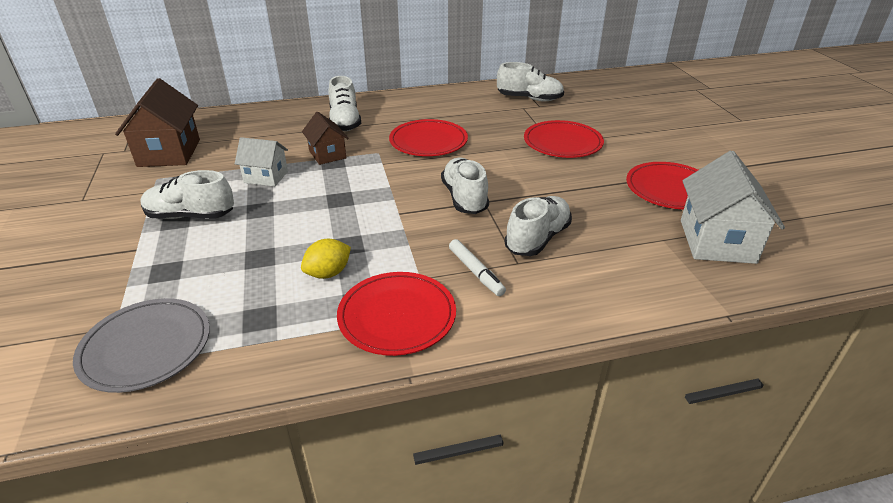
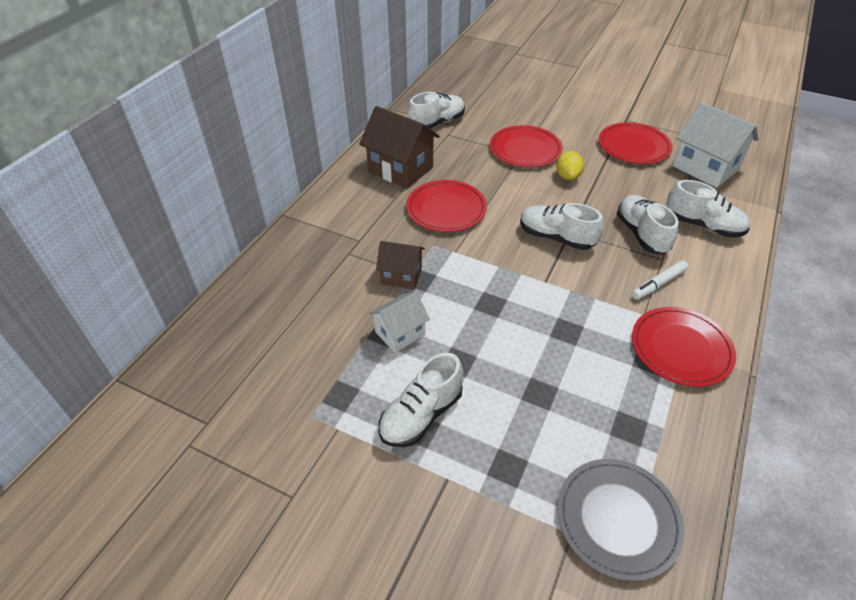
camera: 50 degrees left, 10 degrees up
(169, 153) = (262, 386): brown house -> brown house (400, 169)
(328, 273) = (597, 361): yellow lemon -> yellow lemon (567, 176)
(345, 122) = (349, 236): white shoe -> white shoe (703, 226)
(475, 272) = (658, 284): white marker -> white marker turned 135 degrees clockwise

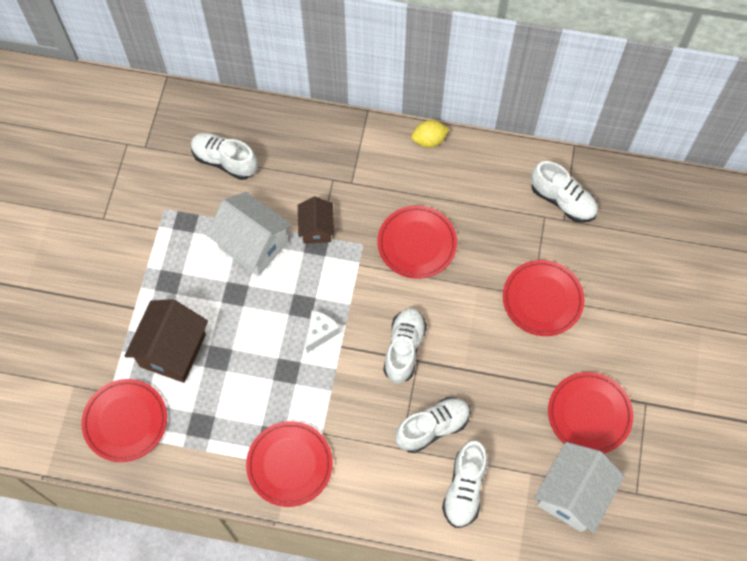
camera: 75 degrees right, 20 degrees up
(400, 169) = (466, 187): brown house -> brown house (173, 350)
(400, 333) = (253, 245): white house -> white house, size x1.69
(421, 415) = (180, 279): white shoe -> white shoe (225, 161)
(525, 295) = (320, 332): none -> white cheese
(567, 176) = (507, 348): yellow lemon -> yellow lemon (429, 140)
(617, 519) = (125, 421): grey plate -> red plate
(658, 284) = (364, 445): white marker -> none

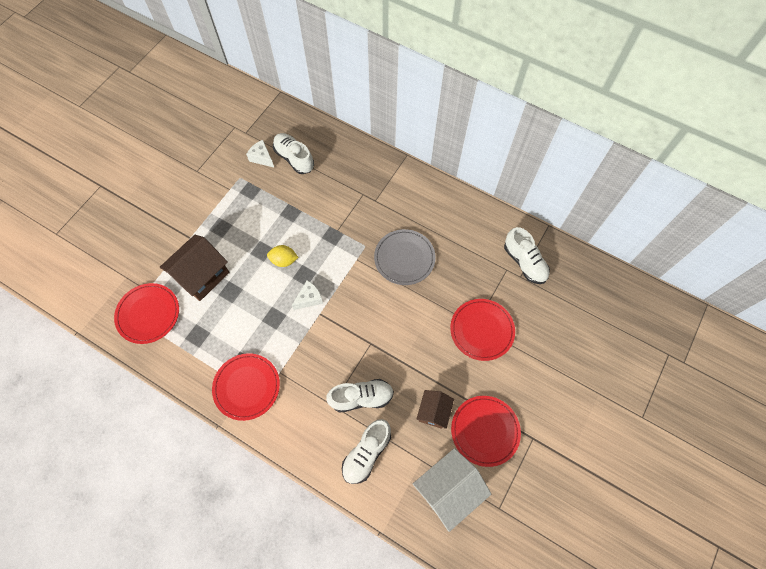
camera: 20 degrees right, 0 degrees up
(182, 174) = (262, 158): none -> white cheese
(253, 245) = (288, 221): white house -> none
(316, 229) = (337, 224): brown house -> brown house (433, 412)
(404, 348) = (364, 331): white shoe -> none
(417, 243) = (404, 258): red plate -> grey plate
(429, 140) = (442, 188): yellow lemon -> yellow lemon (284, 260)

